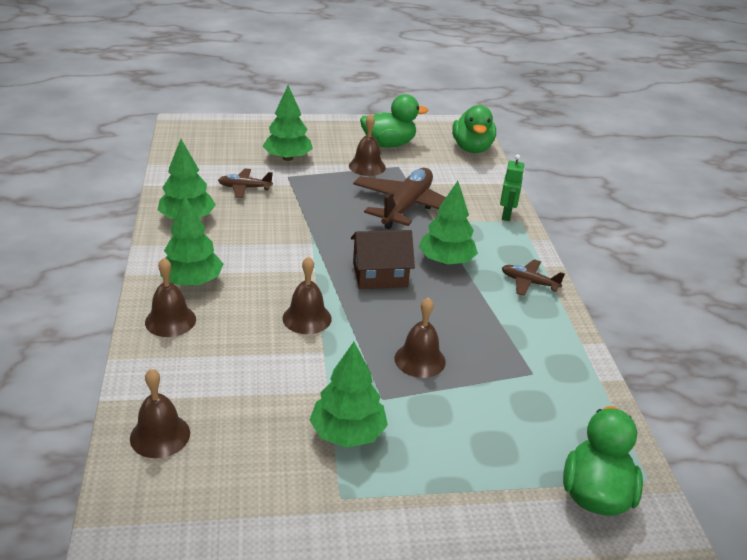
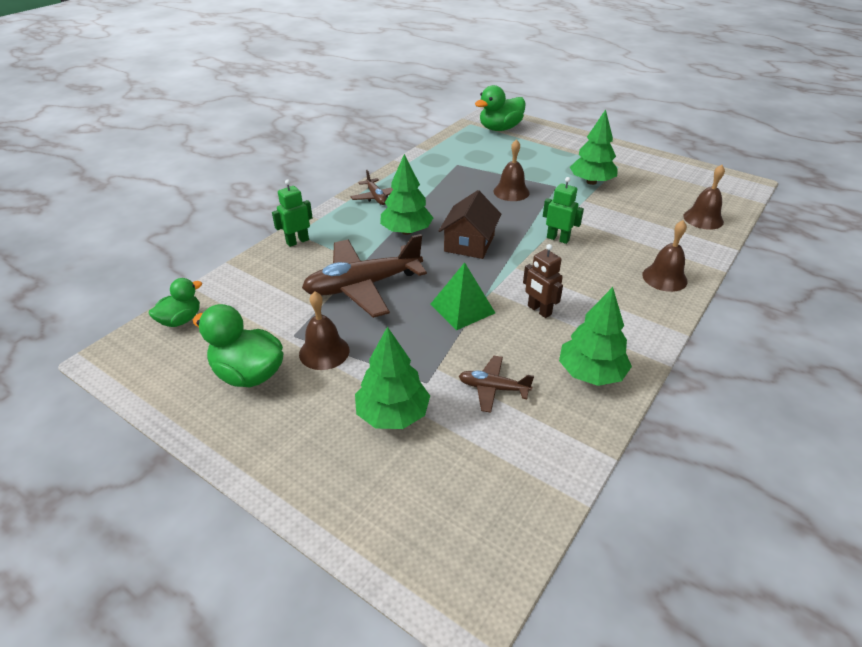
camera: 135 degrees left, 5 degrees up
(192, 281) = (628, 301): green tree -> none
(244, 188) = (493, 388): brown plane -> brown plane turned 150 degrees clockwise
(260, 243) = (539, 310): none -> brown robot
(307, 318) = (558, 239): brown bell -> green robot
(318, 222) = (462, 308): none -> green pyramid
(380, 275) = (469, 243): brown house -> brown house turned 75 degrees clockwise
(472, 148) = (181, 320): green duck -> green duck, size x0.63

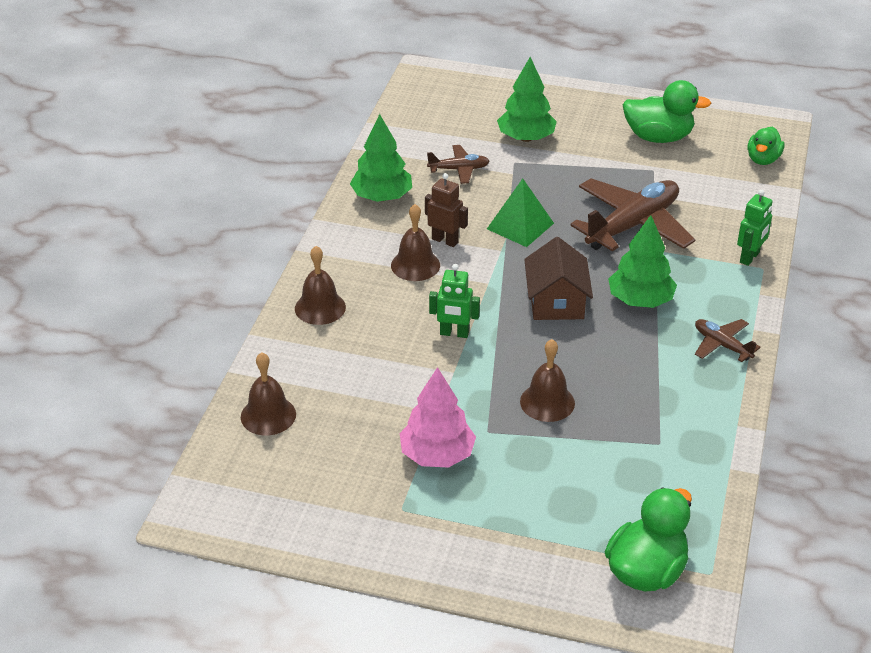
camera: 160 degrees right, 0 degrees up
(324, 352) = (614, 164): brown bell -> brown bell (415, 265)
(591, 182) = (437, 455): green tree -> pink tree

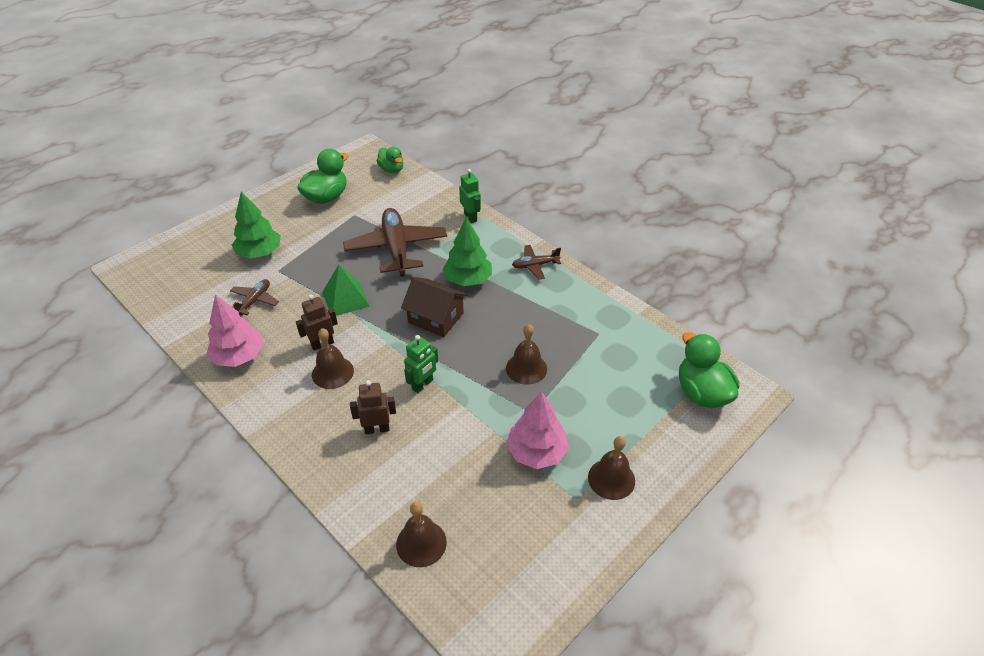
camera: 60 degrees left, 5 degrees up
(320, 307) = (327, 452): brown bell -> brown bell (611, 479)
(372, 327) = (377, 429): none -> brown robot
(382, 197) = (239, 356): green tree -> pink tree

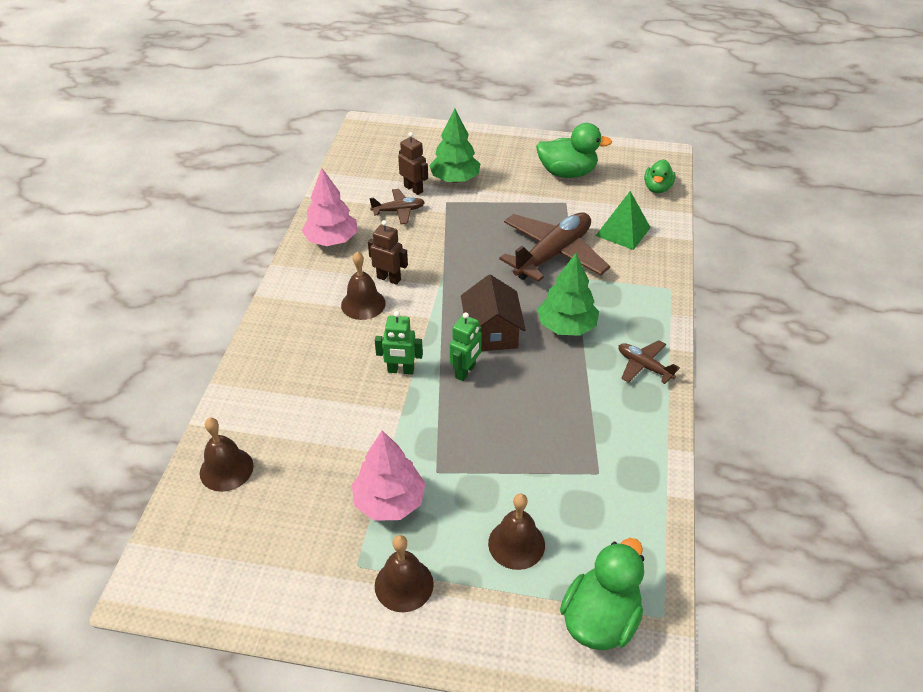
camera: 55 degrees right, 0 degrees up
(345, 299) = (455, 261): green pyramid -> green pyramid (623, 231)
(377, 429) = (325, 369): brown robot -> brown robot (413, 189)
(470, 217) = (658, 279): green robot -> green robot (465, 371)
(526, 368) = (490, 436): brown bell -> brown bell (516, 544)

